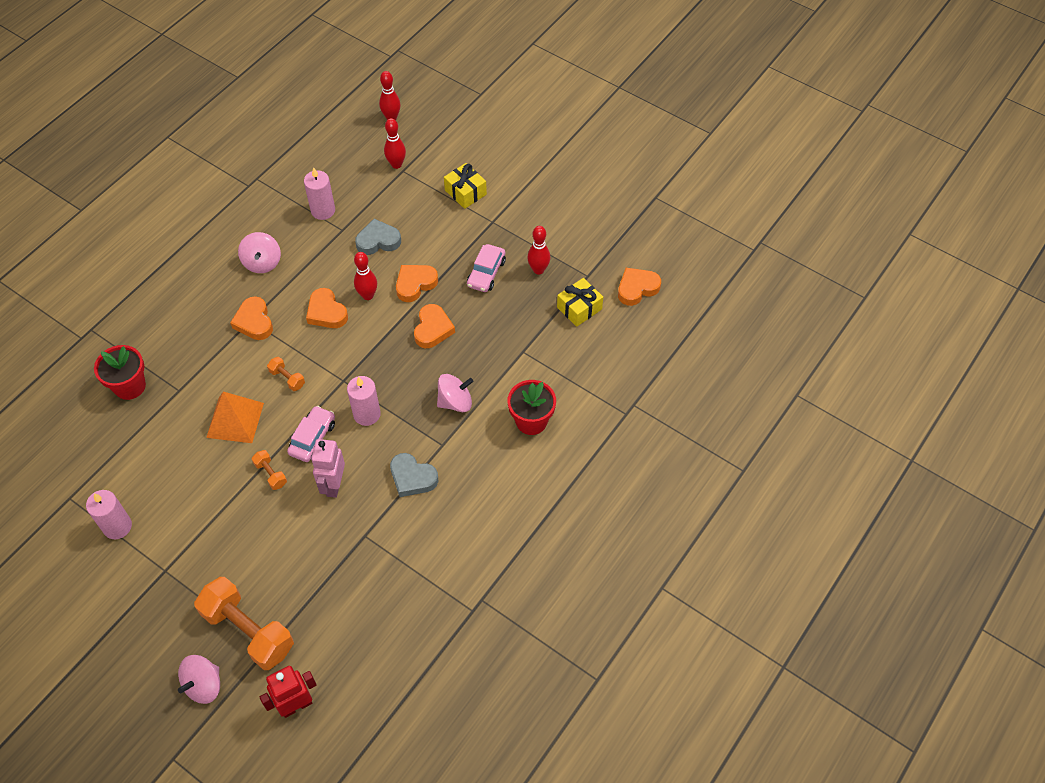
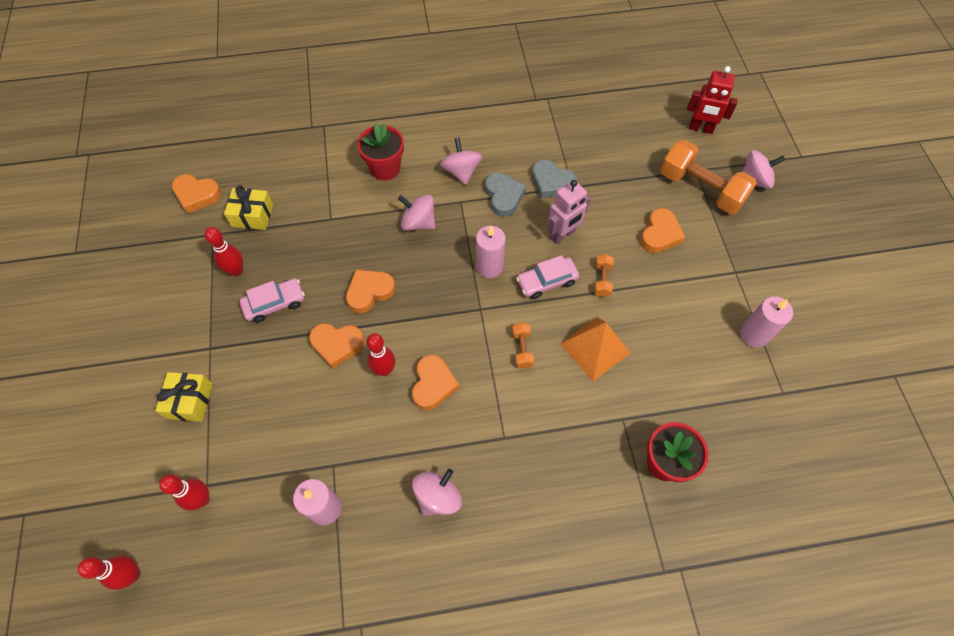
camera: 135 degrees left, 5 degrees up
(248, 631) = (700, 189): orange dumbbell -> orange dumbbell turned 45 degrees counterclockwise
(254, 322) = (502, 432): orange heart -> orange heart (660, 234)
(378, 241) = (317, 420): grey heart -> grey heart (551, 182)
(469, 470) = (461, 171): none -> pink spinning top

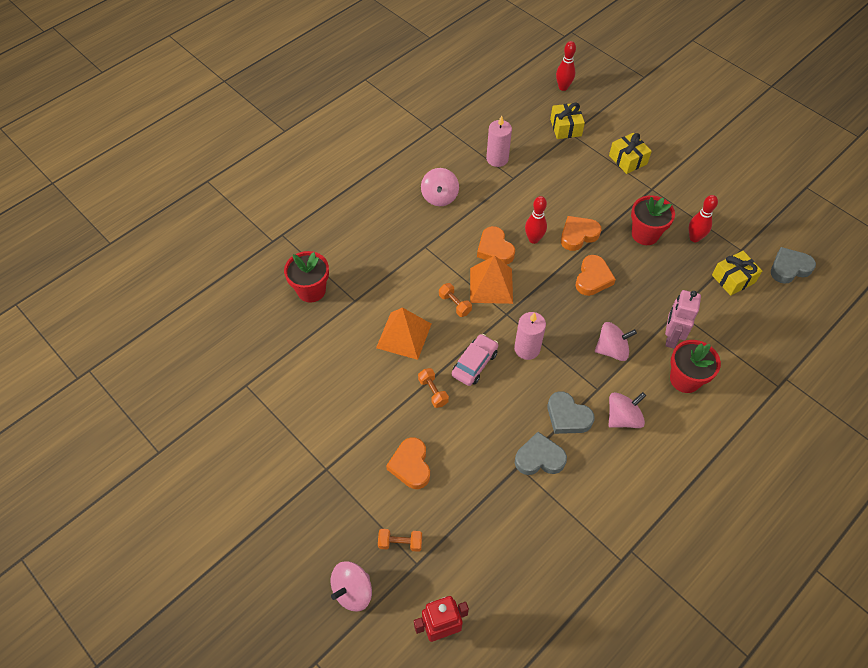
camera: 145 degrees right, 5 degrees down
(197, 195) = (789, 268): orange heart -> grey heart
(202, 499) = (565, 127): red bowling pin -> yellow gift
(275, 303) = (645, 234): pink car -> red flower pot
(461, 171) = (623, 418): pink spinning top -> pink spinning top turned 75 degrees counterclockwise
(471, 346) = (491, 285): none -> orange pyramid
(562, 235) = (491, 412): pink robot -> pink robot (671, 337)
(700, 189) = (400, 543): orange dumbbell -> orange dumbbell, size x0.44
(754, 334) = (286, 419): pink candle -> none

